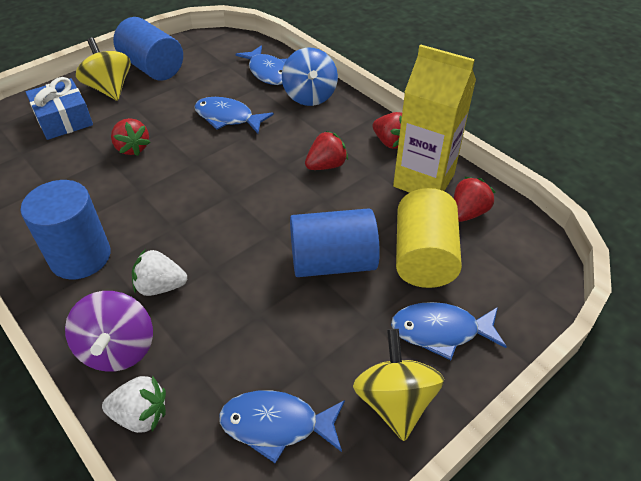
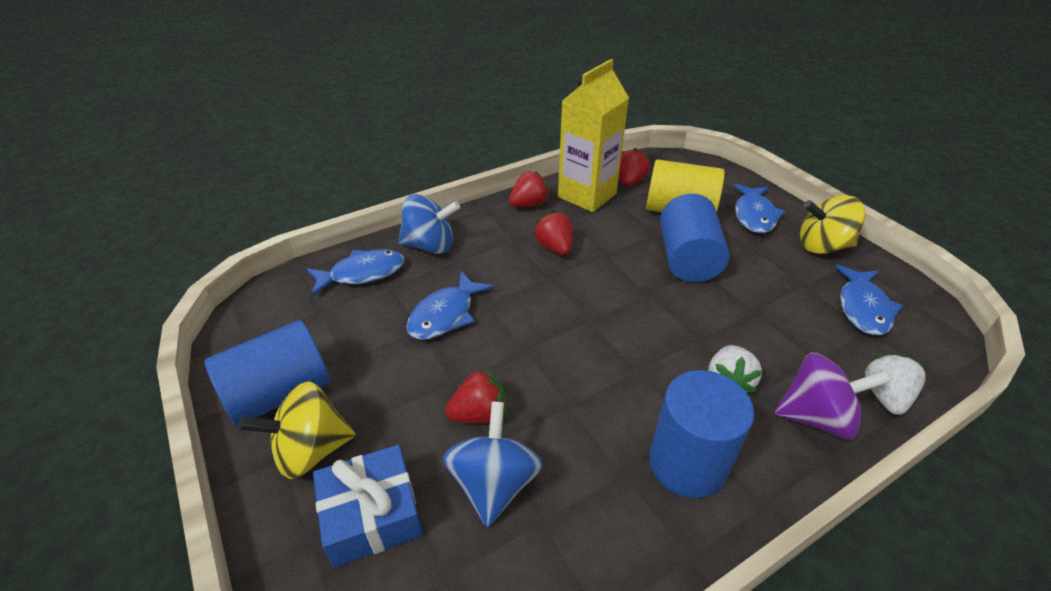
camera: 80 degrees left, 5 degrees down
(77, 162) = (494, 483): none -> blue spinning top
(468, 213) = (629, 181): red strawberry -> red strawberry turned 60 degrees clockwise

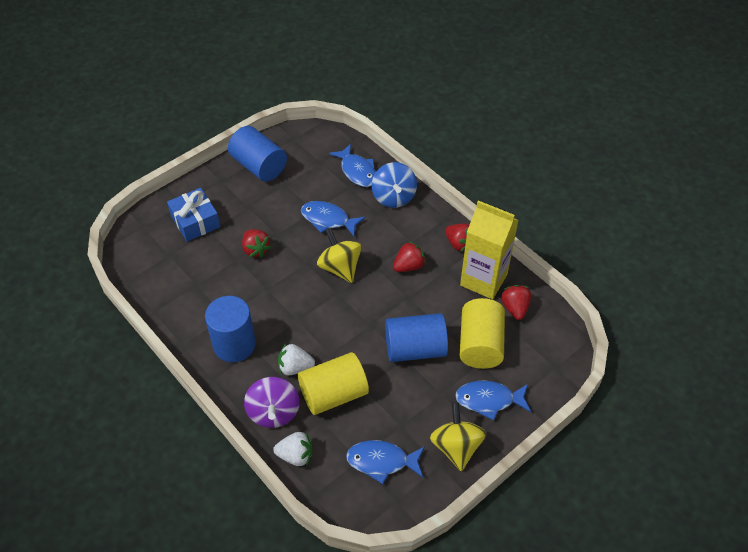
camera: 80 degrees right, 10 degrees up
(311, 450) = (226, 189): yellow spinning top -> yellow spinning top (340, 267)
(494, 483) = (215, 263): blue spinning top -> none
(629, 181) = (515, 308): red strawberry -> red strawberry turned 105 degrees counterclockwise
(769, 342) = (334, 394): none -> yellow cylinder

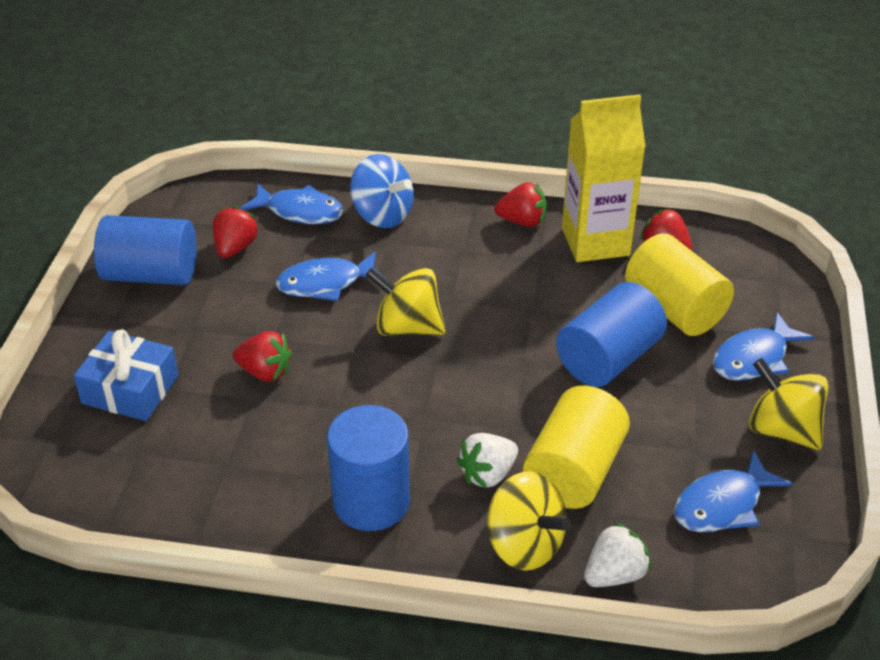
camera: 40 degrees left, 10 degrees down
(274, 412) = (524, 545): purple spinning top -> yellow spinning top
(408, 266) = (491, 277): red strawberry -> red strawberry (235, 248)

